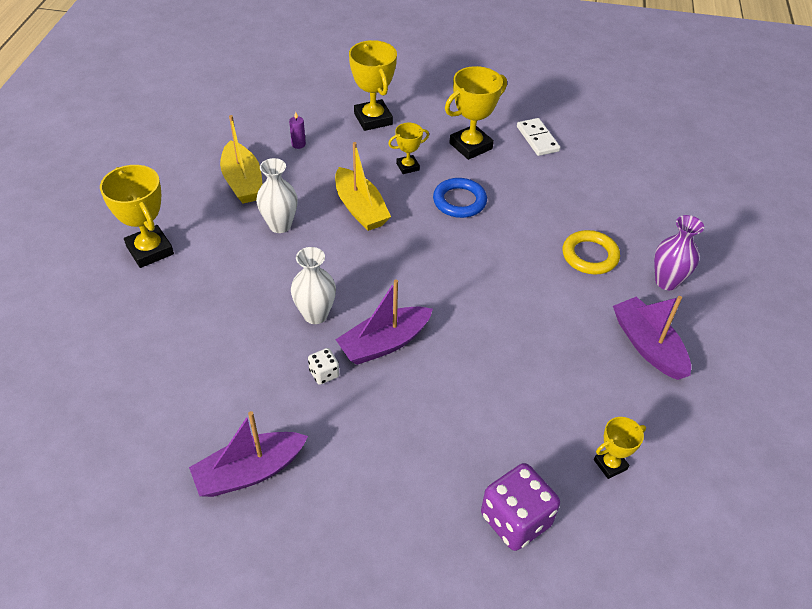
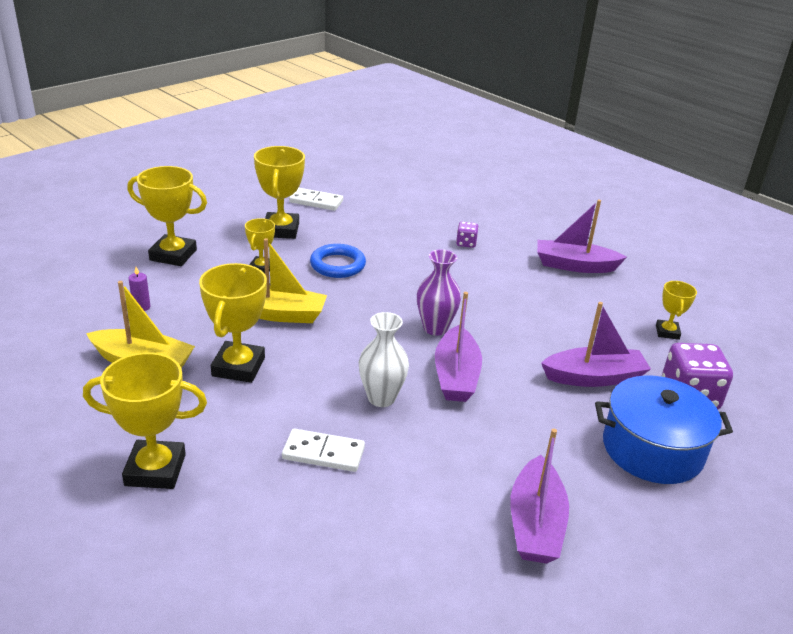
camera: 55 degrees left, 15 degrees down
(229, 317) = (323, 453): none -> white domino
(280, 225) = (238, 367): white vase -> yellow trophy
(324, 373) = (458, 425): white dice -> none
(408, 517) = (652, 449): none -> blue pot
(473, 435) = (594, 377): none -> purple boat
(590, 256) = (466, 243): yellow ring -> purple dice
(666, 281) = (523, 230): purple vase -> purple vase (435, 328)

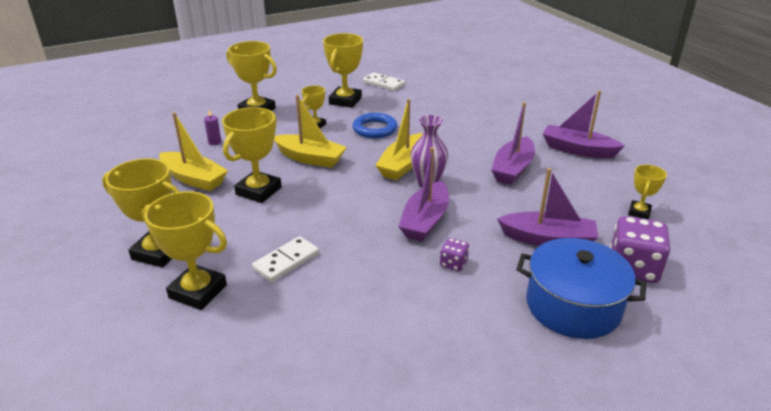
camera: 20 degrees right, 0 degrees up
(237, 511) = (198, 291): none -> yellow trophy
(323, 453) = (286, 261): white domino -> white domino turned 75 degrees counterclockwise
(381, 398) = (354, 228): white vase -> none
(395, 309) = (403, 165): none -> yellow boat
(466, 243) = (489, 124): purple dice -> purple dice (453, 264)
(535, 524) = (430, 347): purple boat -> purple boat (512, 169)

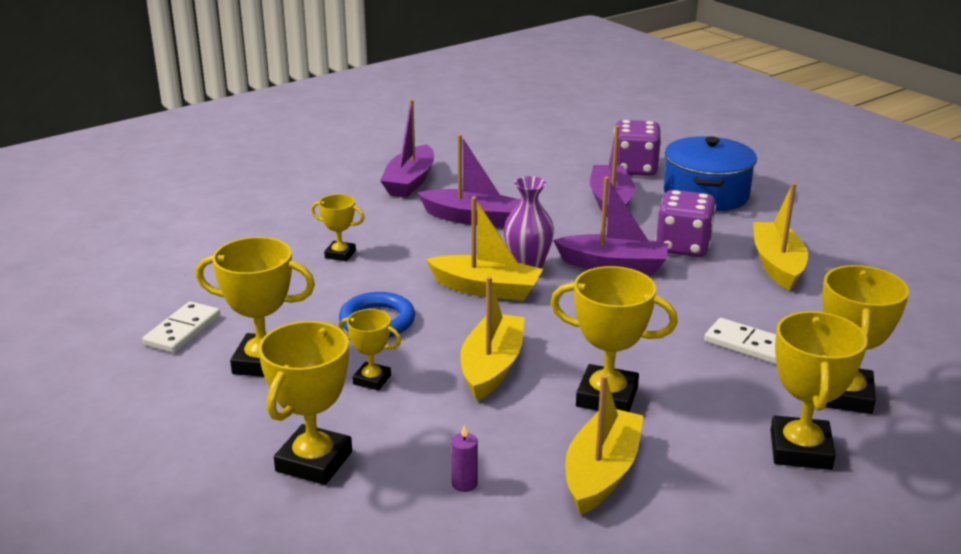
camera: 100 degrees left, 5 degrees down
(408, 315) = (777, 265): none -> yellow boat
(453, 264) = (683, 247): purple dice -> purple dice, size x2.01
(639, 212) = (538, 160): yellow trophy -> yellow trophy (340, 254)

